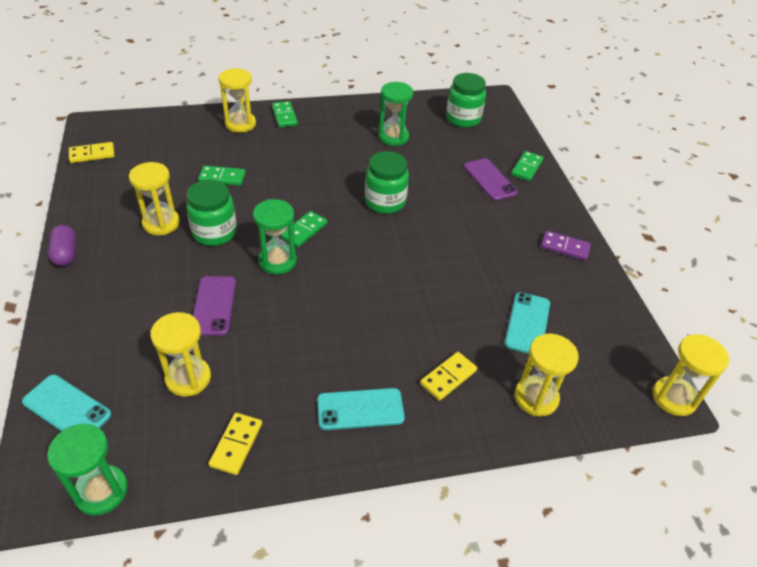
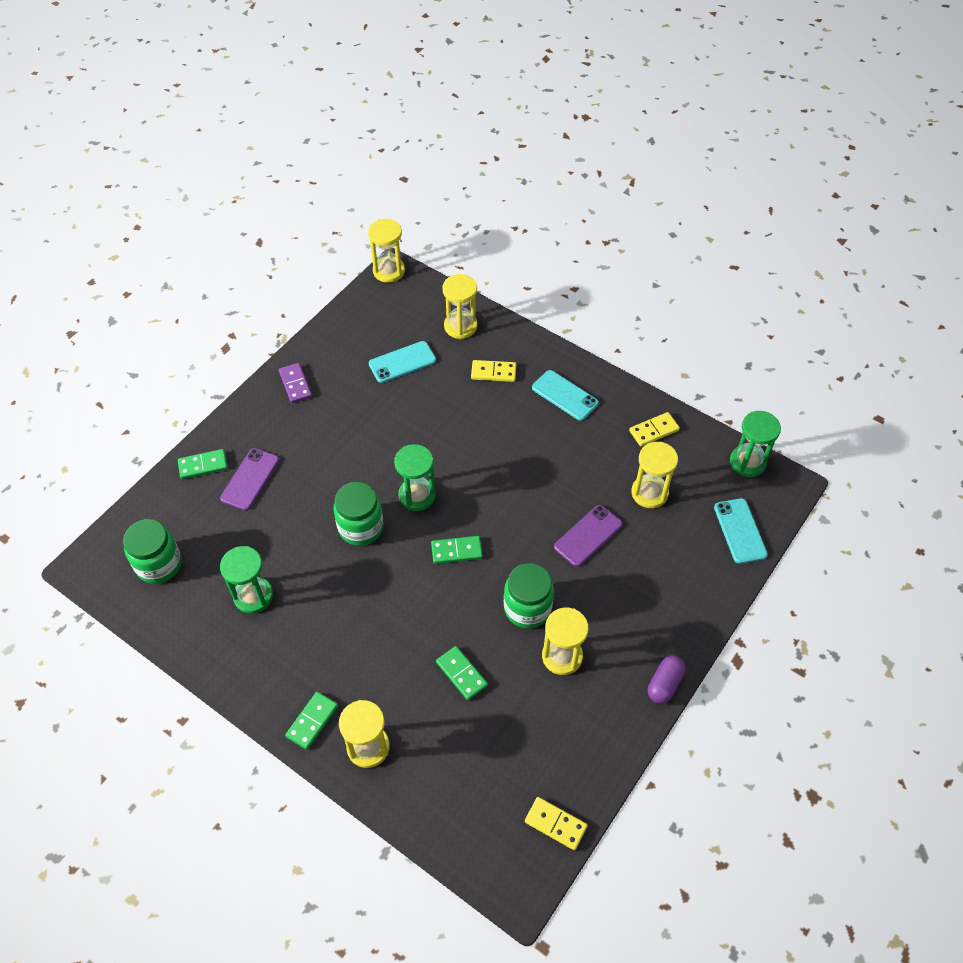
camera: 130 degrees left, 10 degrees up
(277, 261) = (507, 538): green hourglass -> green hourglass (417, 495)

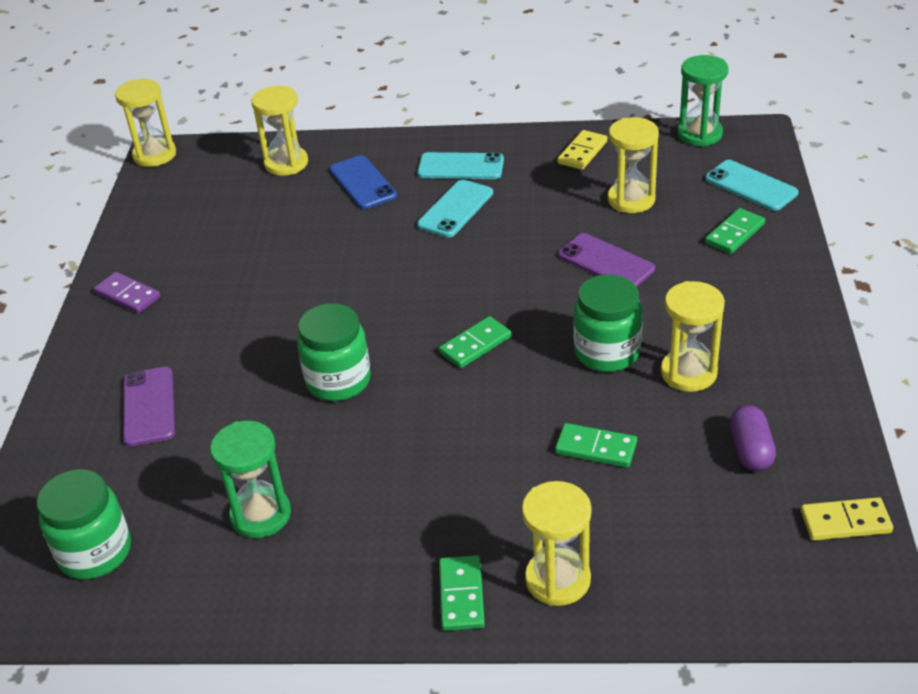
camera: 30 degrees left, 15 degrees down
(203, 465) = (69, 424): green domino -> green domino (734, 233)
(402, 362) = (246, 220): turquoise phone -> turquoise phone (455, 209)
(417, 495) = (379, 321): green hourglass -> none
(493, 372) = (362, 183): yellow domino -> blue phone
(588, 536) = (606, 262): purple phone -> purple phone turned 60 degrees counterclockwise
(664, 684) = (817, 338): purple capsule -> purple capsule (750, 450)

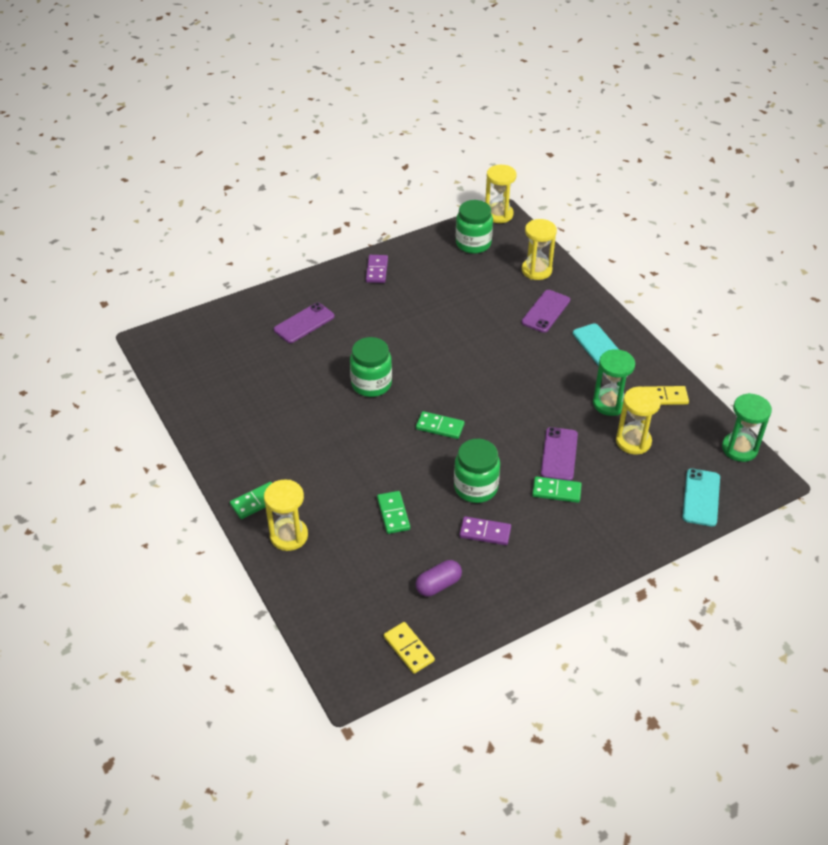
camera: 55 degrees right, 5 degrees up
(95, 552) = (203, 357): green jar -> green jar (473, 244)
(261, 515) = (261, 402): green hourglass -> green hourglass (609, 403)
(362, 183) = (545, 311): blue phone -> purple phone
(455, 209) = (554, 363): turquoise phone -> none
(688, 373) = (485, 532): yellow hourglass -> purple domino
(734, 233) = (640, 507): green domino -> green domino (556, 491)

